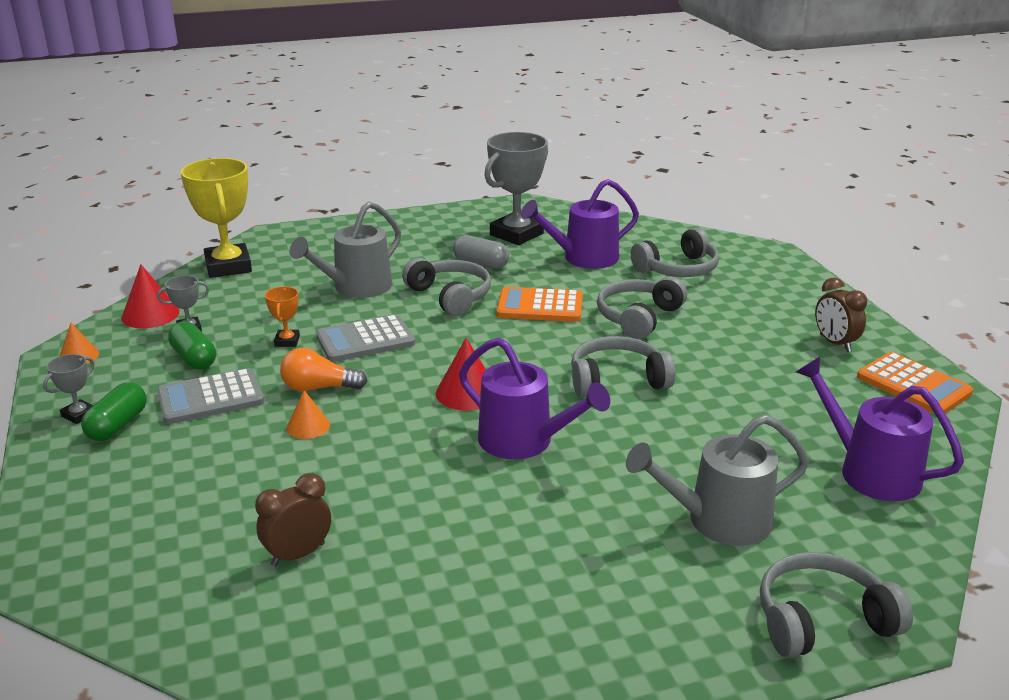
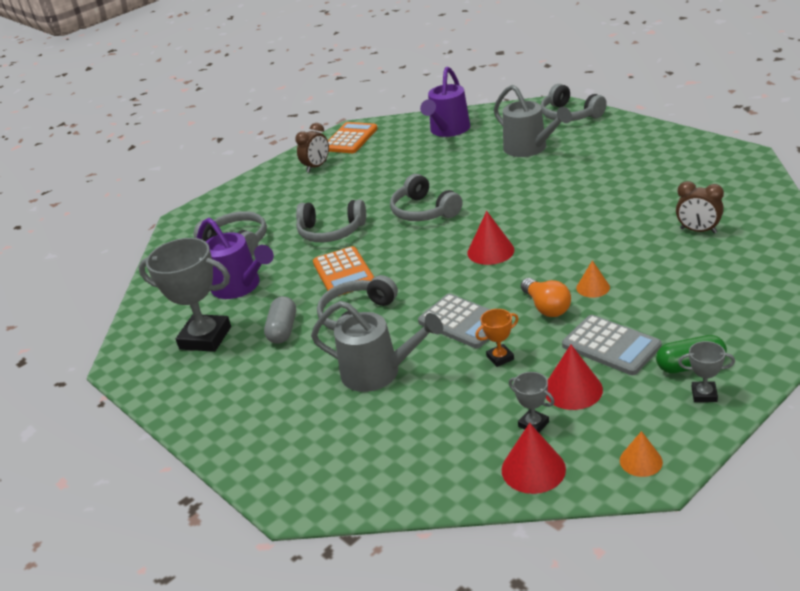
camera: 110 degrees left, 5 degrees up
(194, 358) = (573, 389): green capsule -> red cone
(228, 266) = (394, 483): yellow trophy -> none
(524, 441) = (522, 213): purple watering can -> none

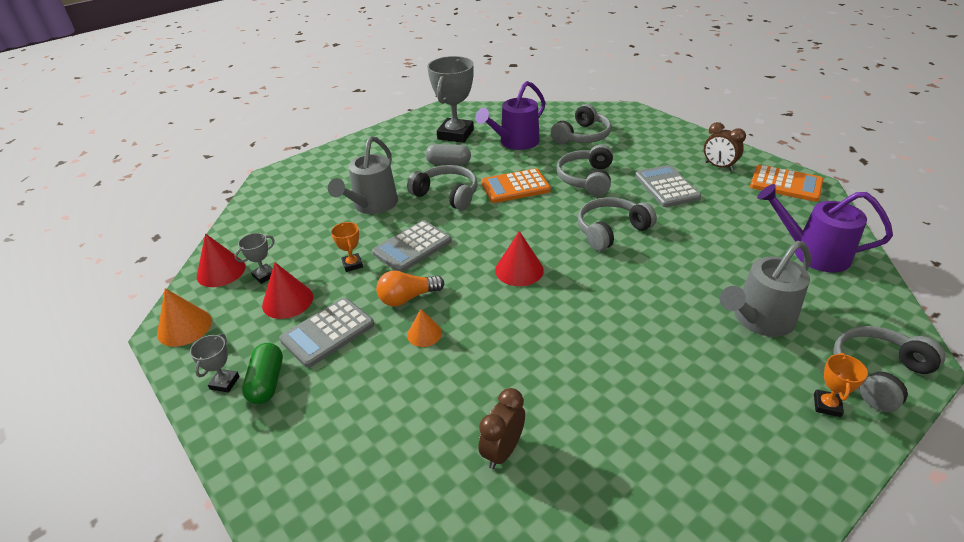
camera: 90 degrees right, 5 degrees up
(350, 189) = (666, 187): none -> grey calculator
(603, 129) = (827, 405): none -> orange trophy
(641, 461) = (184, 327): orange cone -> orange cone, size x1.55

